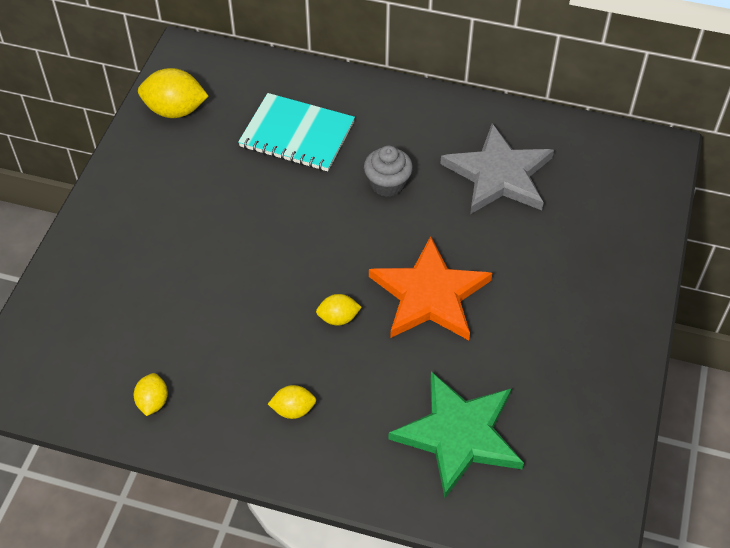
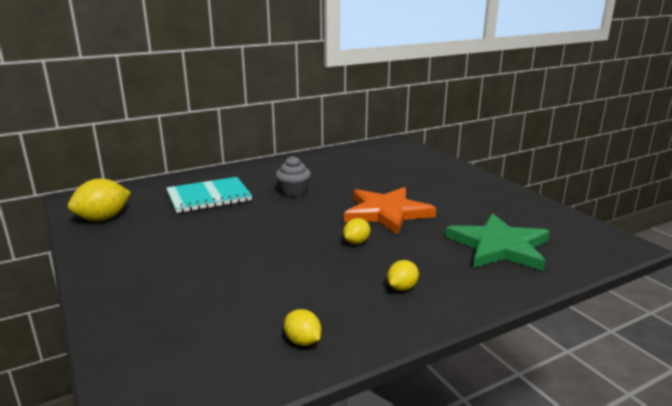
camera: 45 degrees left, 30 degrees down
(499, 174) = (344, 169): grey star -> none

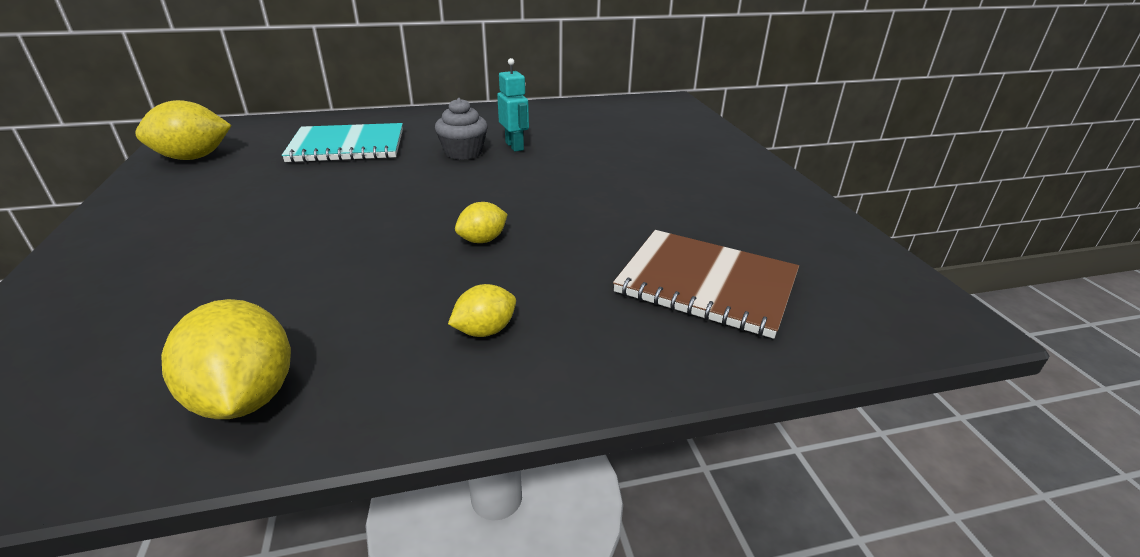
camera: 15 degrees right, 10 degrees up
(303, 341) = (245, 397): yellow lemon -> yellow lemon, size x1.79
(323, 183) = (514, 146): none -> turquoise robot
(387, 213) = (568, 201): orange star -> none
(499, 246) = (706, 284): green star -> brown notebook

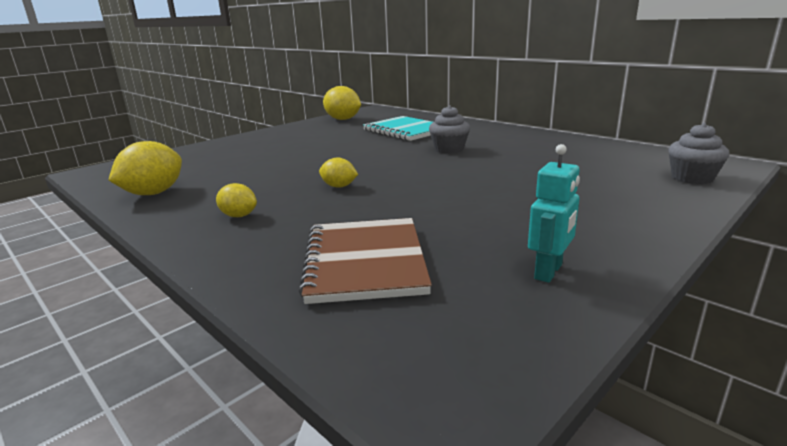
camera: 60 degrees right, 10 degrees down
(514, 146) = (487, 155): turquoise robot -> turquoise robot (549, 272)
(680, 117) = (692, 178): none -> grey cupcake

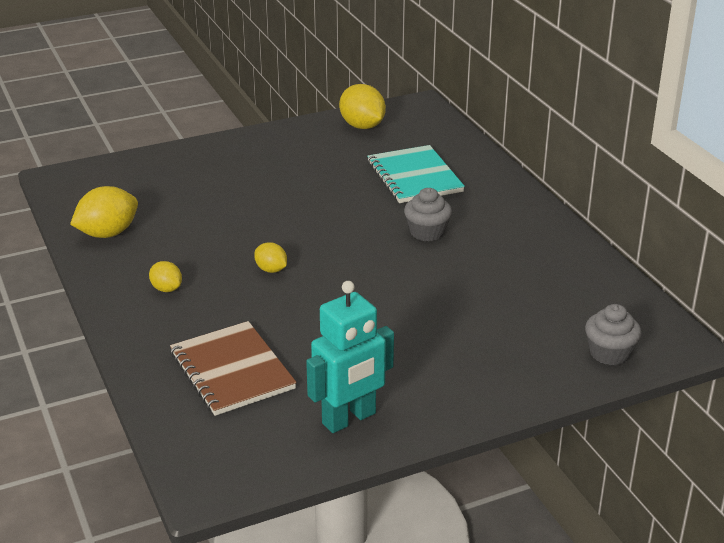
camera: 20 degrees right, 10 degrees up
(365, 261) = (232, 371): brown notebook -> brown notebook turned 45 degrees counterclockwise
(549, 272) = (349, 419): turquoise robot -> turquoise robot, size x1.65

